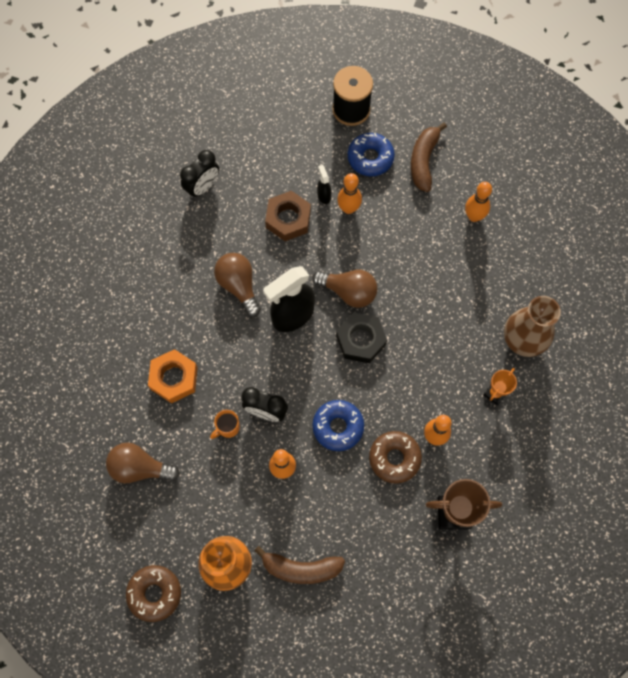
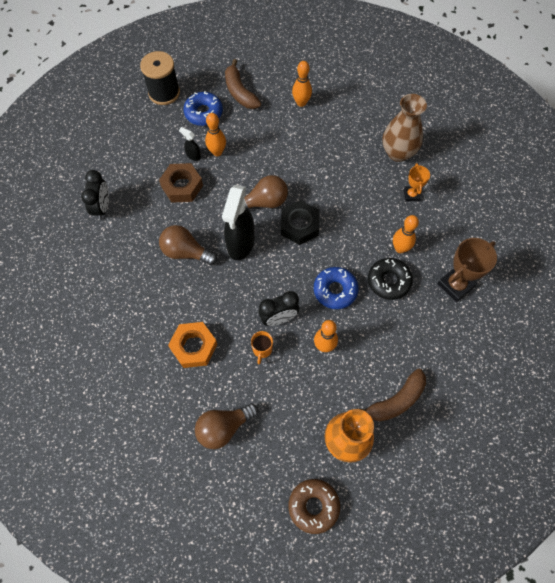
camera: 40 degrees left, 5 degrees down
(394, 458) = (389, 281): brown donut -> black donut

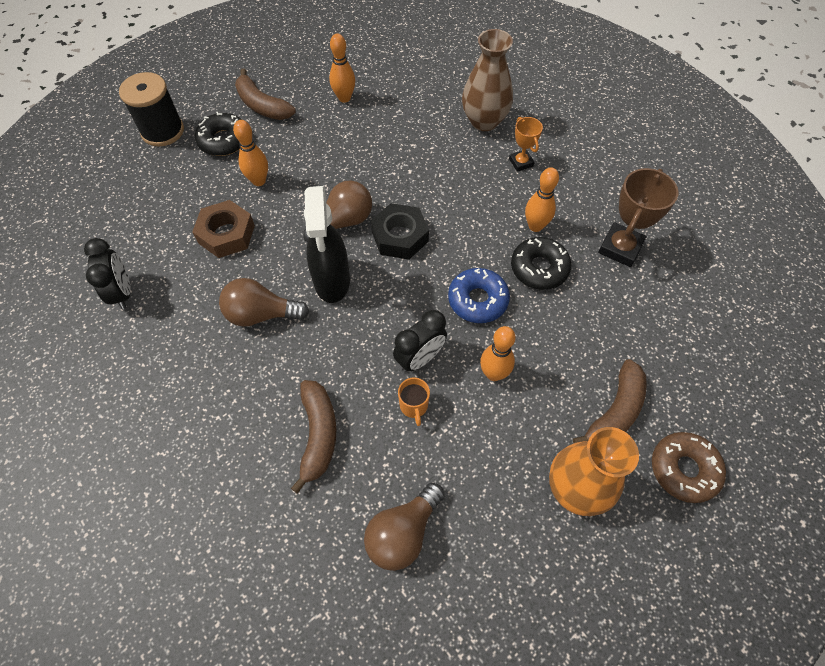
camera: 20 degrees left, 5 degrees down
(193, 155) = (228, 193): black spray bottle -> none
(194, 347) = (318, 435): orange nut -> brown banana
(203, 113) = (224, 140): blue donut -> black donut
(313, 506) = (572, 597): brown donut -> brown donut (684, 469)

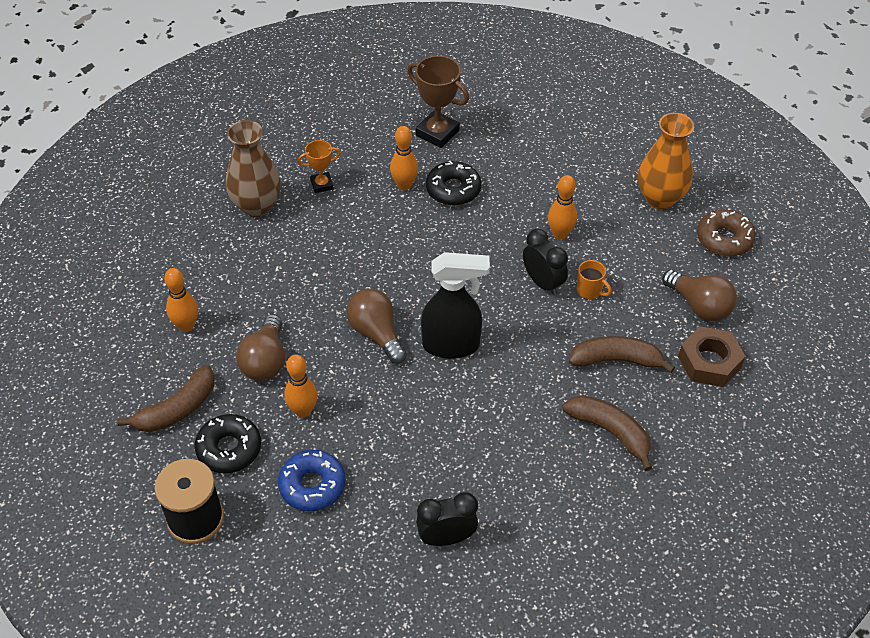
camera: 85 degrees left, 10 degrees down
(226, 234) = (377, 440): brown nut -> brown nut (709, 362)
(261, 314) = (485, 405): brown light bulb -> brown light bulb (265, 361)
(400, 236) = (402, 288): black nut -> none
(414, 406) = (589, 291): orange mug -> orange mug turned 45 degrees clockwise
(478, 300) = (484, 236): blue donut -> blue donut (312, 485)
(615, 412) = (596, 165): brown banana -> brown banana (610, 432)
(684, 469) = (643, 136): brown donut -> brown donut (724, 239)

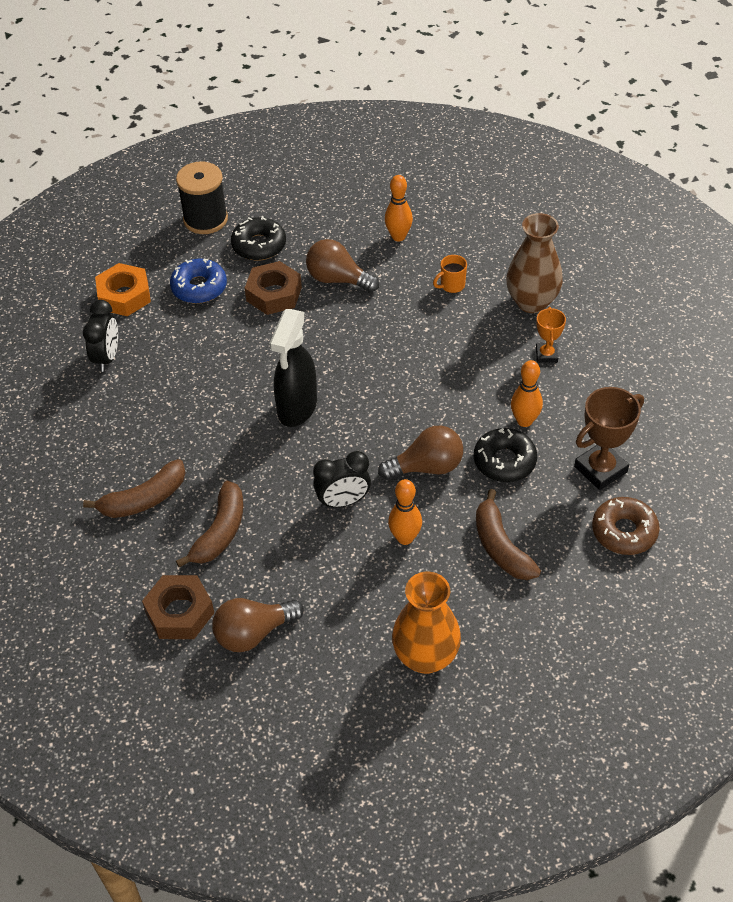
camera: 110 degrees right, 0 degrees up
(177, 409) = (312, 221): brown banana -> brown banana (501, 546)
(303, 411) = (274, 294): orange bowling pin -> brown nut
(347, 558) = (124, 296): none -> orange nut
(376, 333) = (335, 357): brown light bulb -> brown light bulb (427, 467)
(589, 291) = (316, 539): orange mug -> orange mug (451, 285)
(724, 239) = (337, 700): brown donut -> brown donut (624, 531)

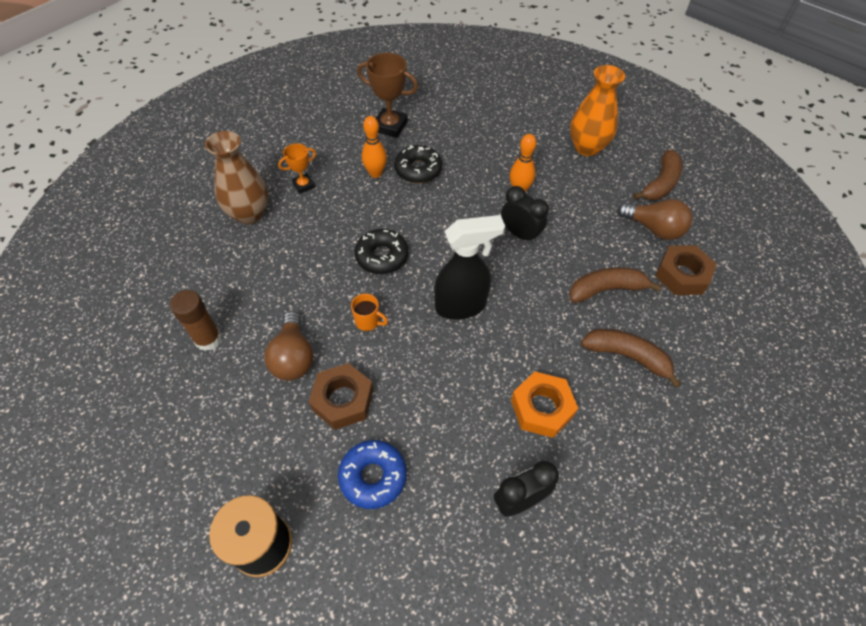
camera: 125 degrees left, 5 degrees up
(124, 296) = (430, 549): orange nut -> orange nut (541, 408)
(259, 245) = (279, 457): black donut -> black donut (382, 256)
(398, 236) = (208, 339): orange bowling pin -> brown glue stick
(427, 467) = (454, 205): brown light bulb -> none
(451, 285) = (256, 271): orange mug -> orange mug (368, 321)
(501, 546) = (485, 146): brown banana -> brown banana (660, 184)
(624, 531) = (429, 103): brown donut -> none

